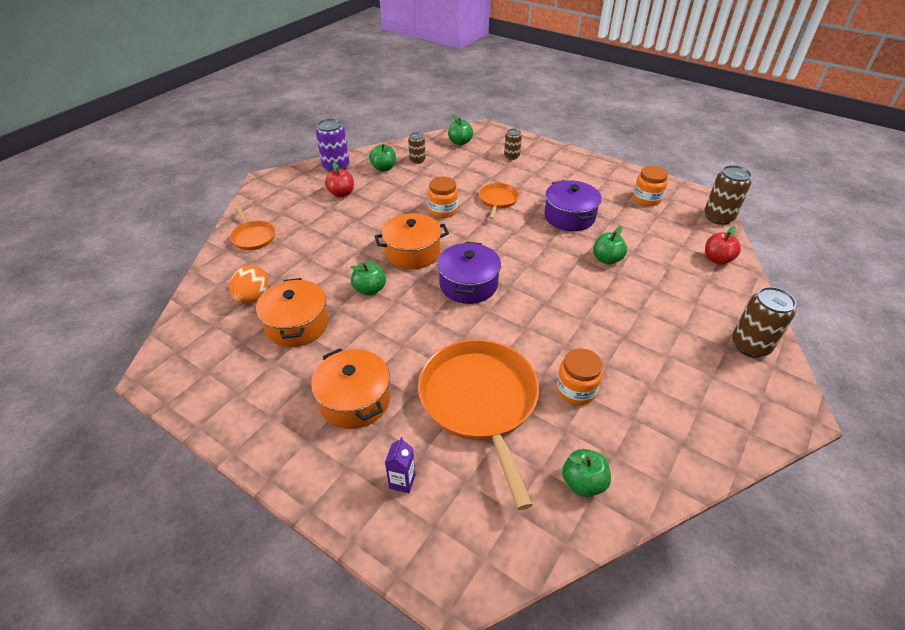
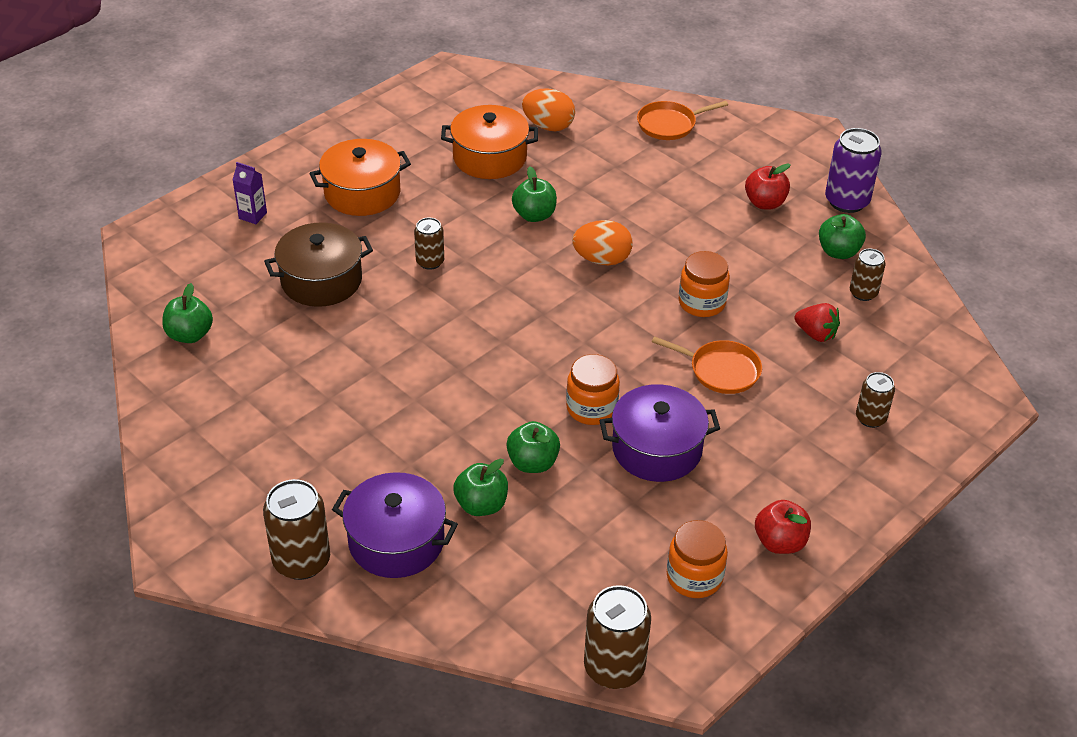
camera: 100 degrees right, 0 degrees up
(413, 252) = (602, 259): orange pot -> orange egg
(437, 337) = (430, 262): none -> brown can
(456, 173) = (816, 334): none -> red strawberry
(460, 142) = (928, 356): green apple -> green apple (481, 505)
(468, 284) = (518, 302): purple pot -> purple pot (396, 541)
(480, 401) = (321, 280): orange pan -> brown pot
(576, 390) = (304, 360): orange jar -> orange jar (591, 408)
(717, 259) = (494, 608): red apple -> red apple (780, 542)

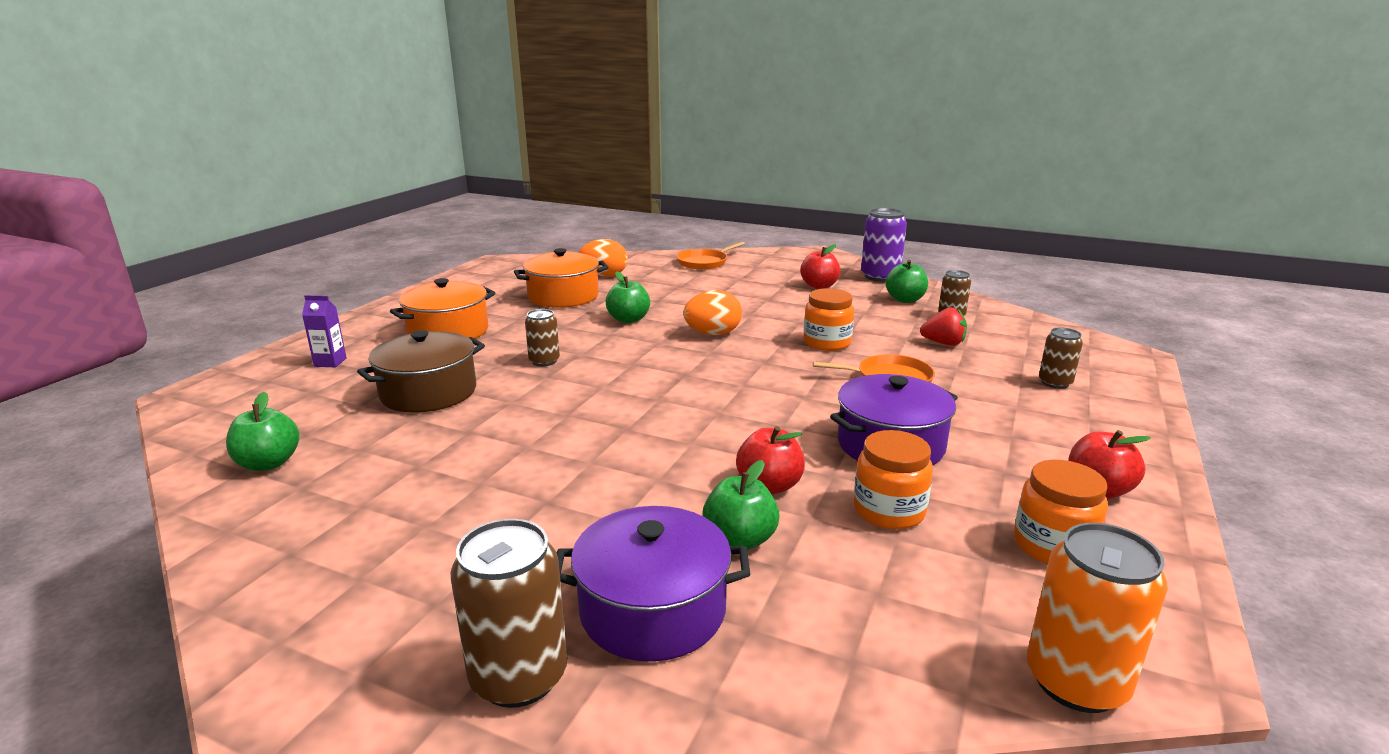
camera: 20 degrees left, 20 degrees down
(532, 463) = (769, 486): green apple -> red apple
(591, 408) = (793, 428): orange jar -> orange jar (889, 511)
(614, 668) = (1076, 682): brown can -> orange can

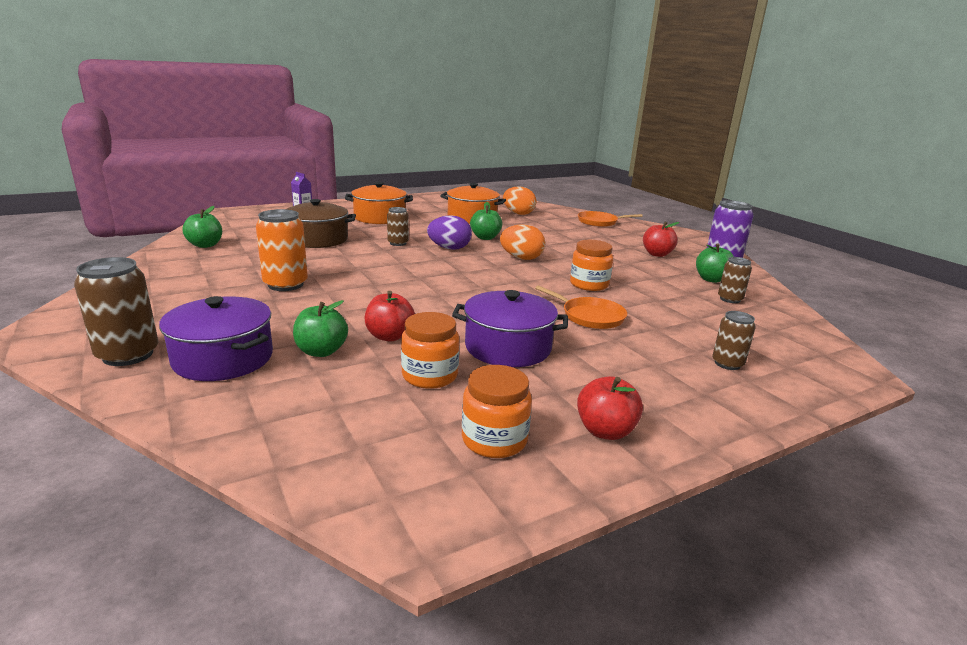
camera: 35 degrees right, 0 degrees up
(617, 347) = (449, 248): none -> purple egg
(943, 343) = (682, 311): red strawberry -> none
(1076, 682) = (346, 502): orange can -> orange can (285, 284)

